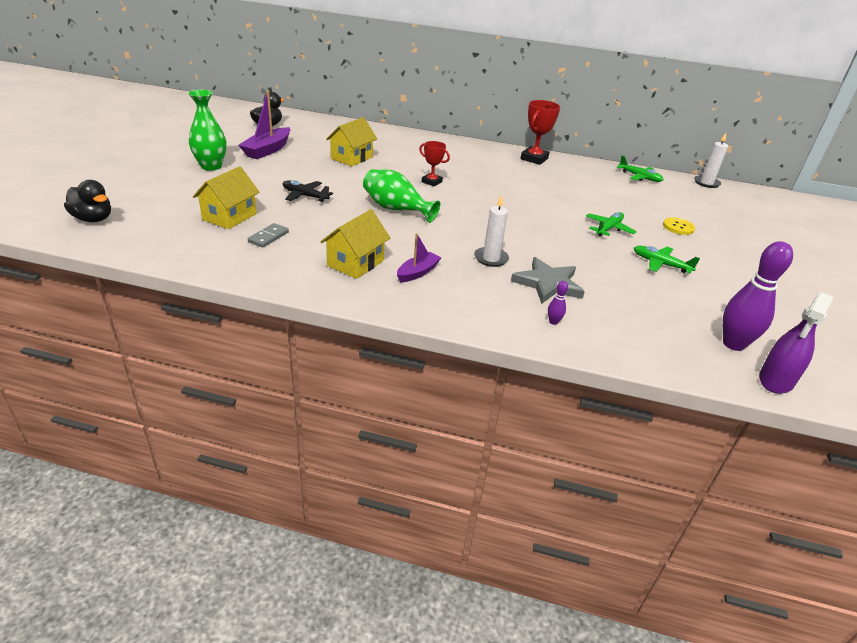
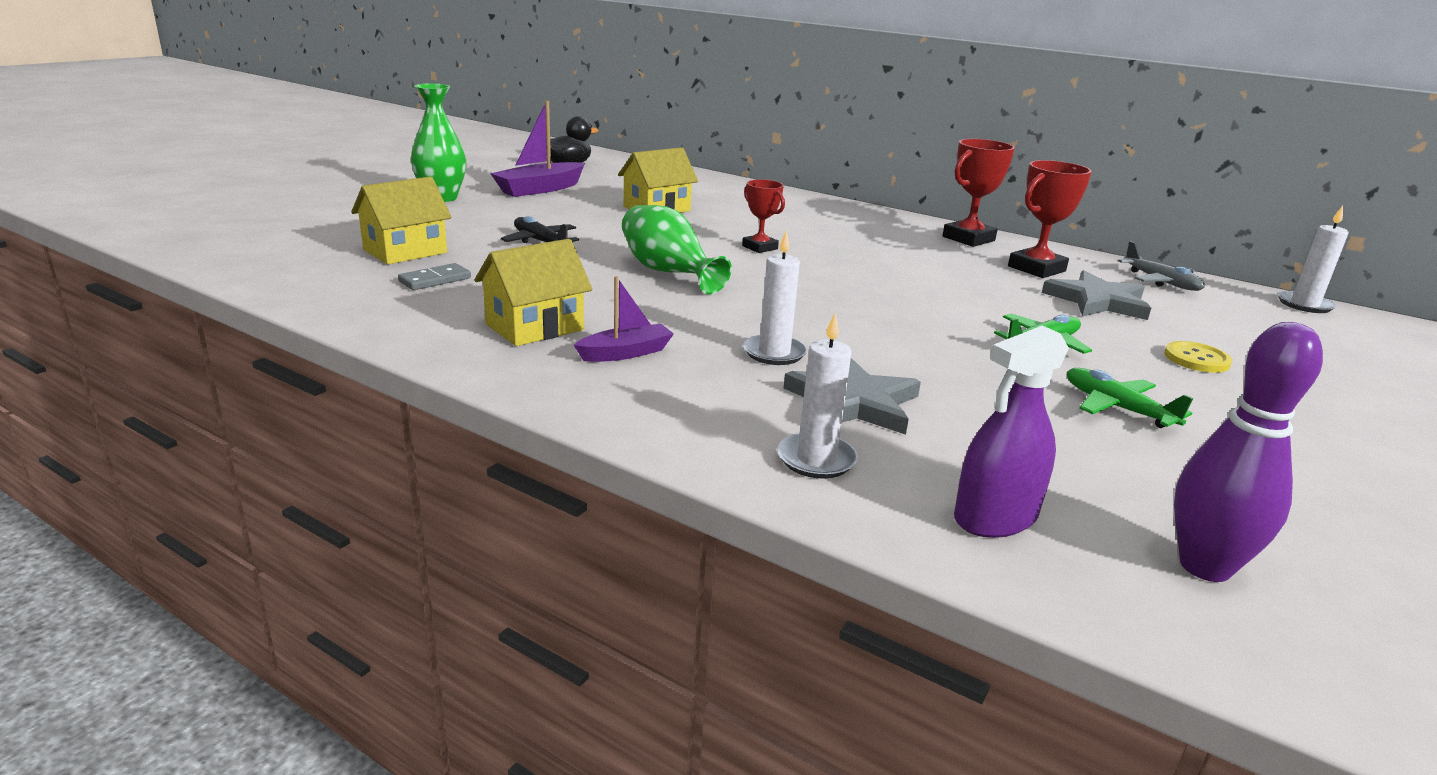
camera: 20 degrees right, 10 degrees down
(93, 219) = (223, 233): black duck -> none
(553, 322) = (816, 459): purple bowling pin -> white candle
(579, 177) = (1036, 269): none -> red trophy
(618, 196) = (1097, 301): none -> grey star
(639, 177) = (1161, 282): green plane -> grey plane
(776, 380) = (1279, 657): purple spray bottle -> purple spray bottle (995, 517)

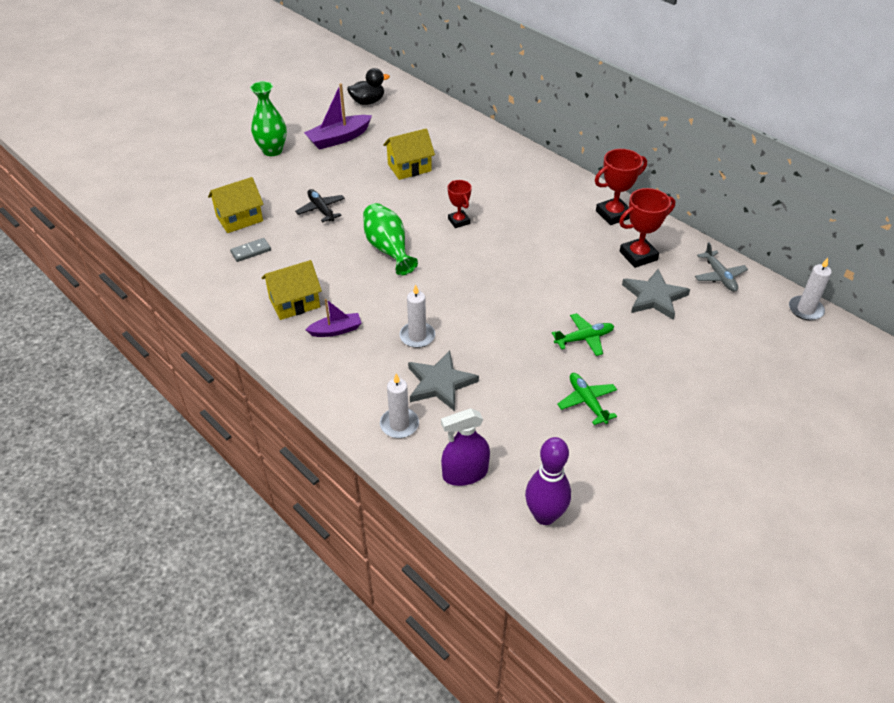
camera: 15 degrees right, 20 degrees up
(1196, 359) = (673, 362): yellow button -> none

